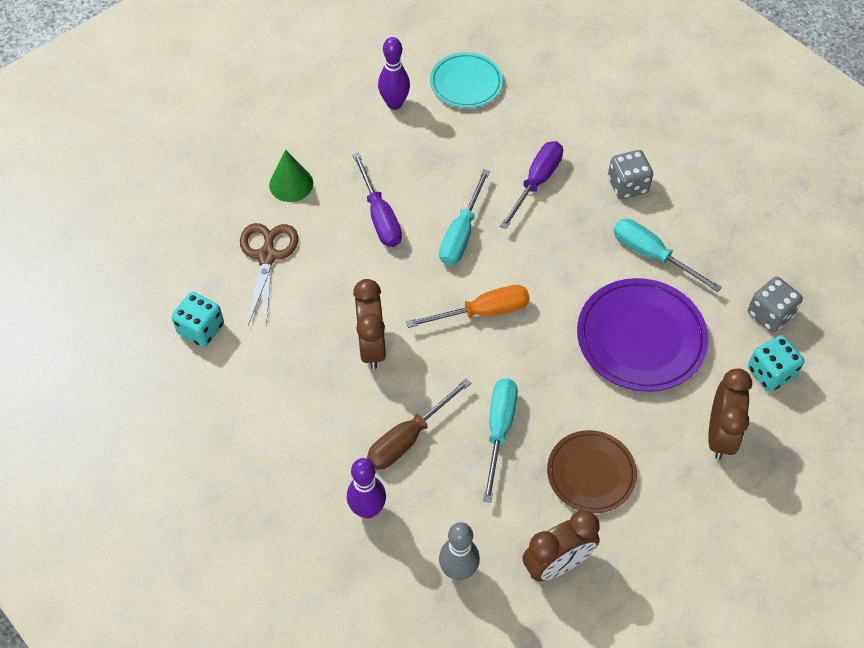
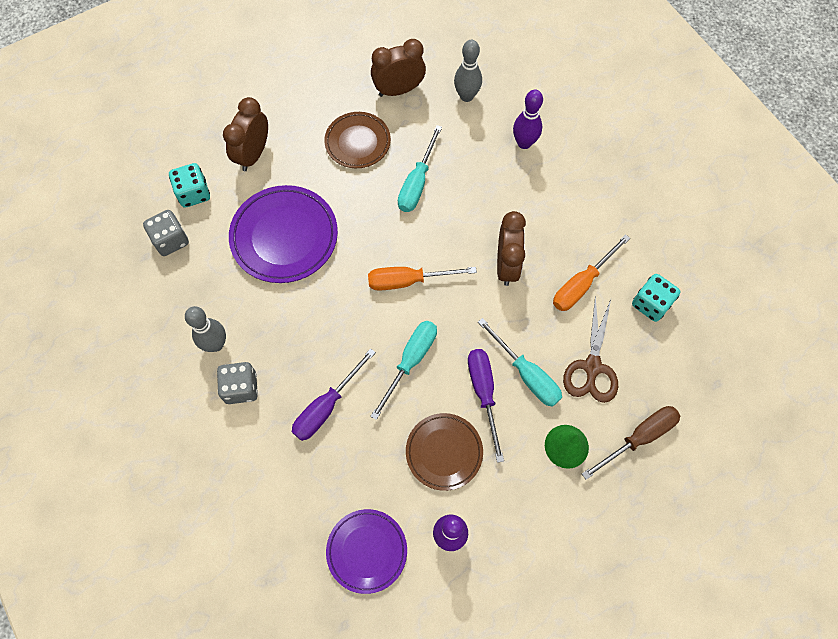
camera: 170 degrees left, 10 degrees up
(282, 338) = (581, 284): none -> orange screwdriver
(408, 438) = (487, 188): brown screwdriver -> brown screwdriver (639, 438)
(411, 162) = (444, 452): none -> brown plate
(466, 83) = (367, 551): turquoise plate -> purple plate
(652, 255) = (246, 310): turquoise screwdriver -> turquoise screwdriver (526, 374)
(670, 219) = (216, 344): none -> grey bowling pin

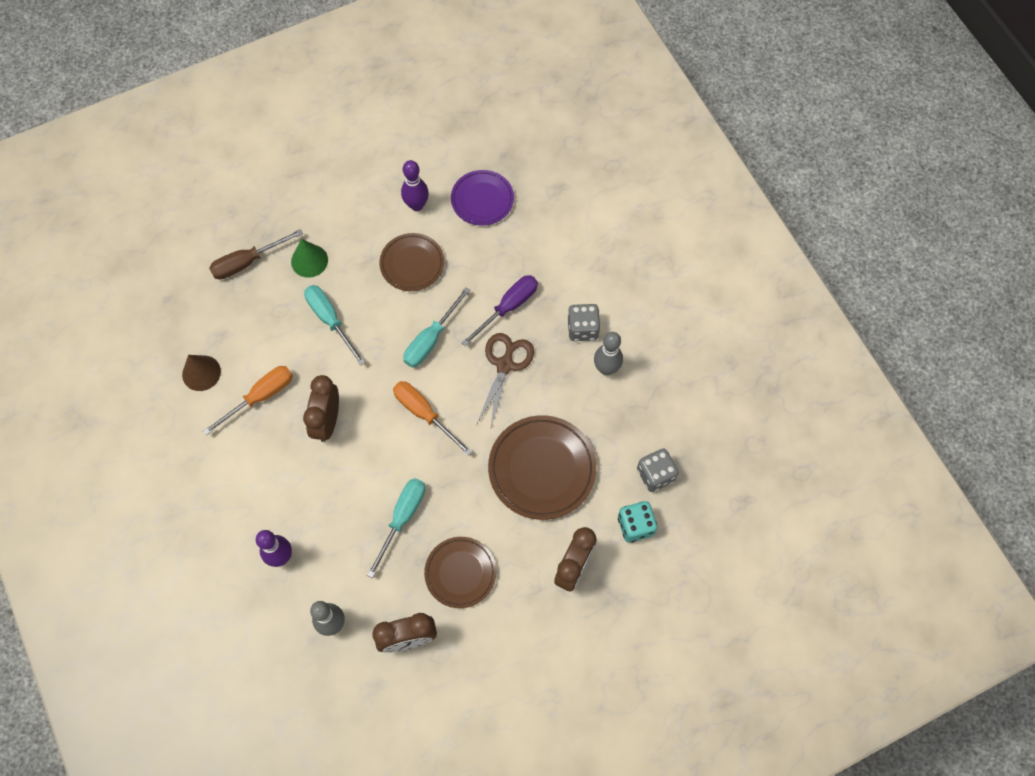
camera: 175 degrees left, 0 degrees up
(284, 237) = (542, 469): purple plate -> brown plate
(408, 281) = (424, 414): orange screwdriver -> orange screwdriver turned 135 degrees counterclockwise
(483, 393) = (371, 307): purple screwdriver -> none
(592, 367) = (271, 321): brown scissors -> brown scissors (505, 365)
(651, 304) = (201, 373): turquoise dice -> brown cone

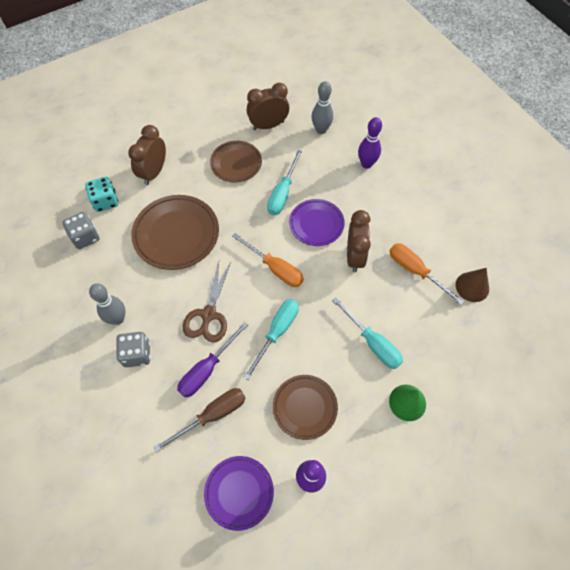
camera: 175 degrees right, 5 degrees down
(247, 262) = (467, 395): brown screwdriver -> brown screwdriver (212, 415)
(260, 397) = (415, 271): orange screwdriver -> orange screwdriver turned 90 degrees clockwise
(365, 469) = (316, 224): none -> purple plate

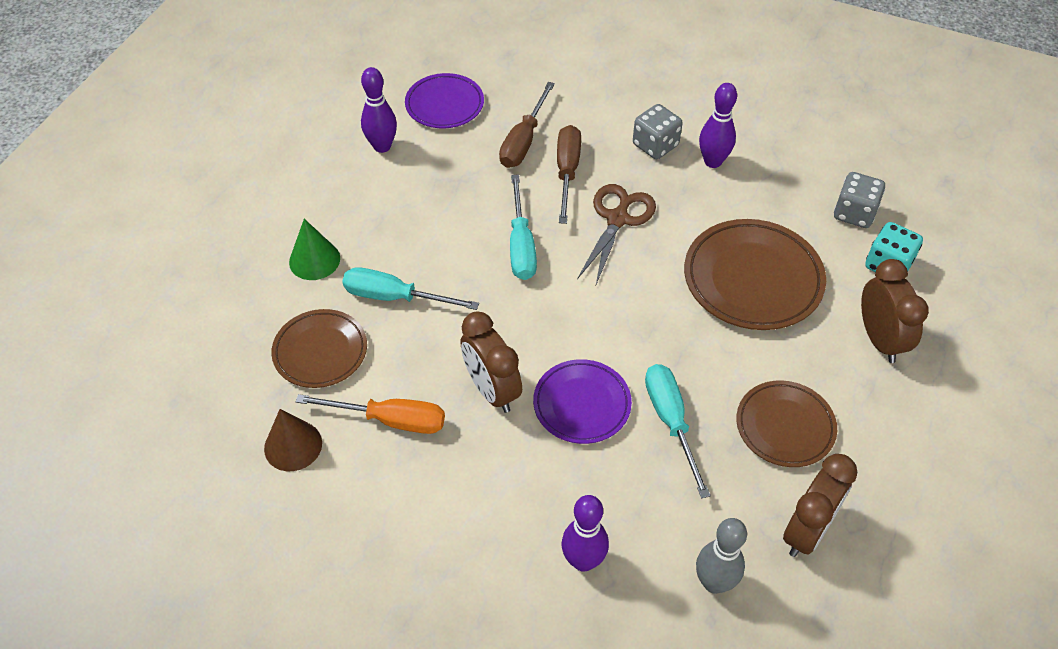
camera: 145 degrees right, 10 degrees down
(118, 319) = (713, 161): grey bowling pin -> purple bowling pin
(207, 369) = (567, 172): purple screwdriver -> brown screwdriver
(208, 315) = (617, 219): brown scissors -> brown scissors turned 45 degrees clockwise
(275, 268) = (586, 312): orange screwdriver -> none
(305, 407) = (431, 196): brown plate -> brown plate (320, 352)

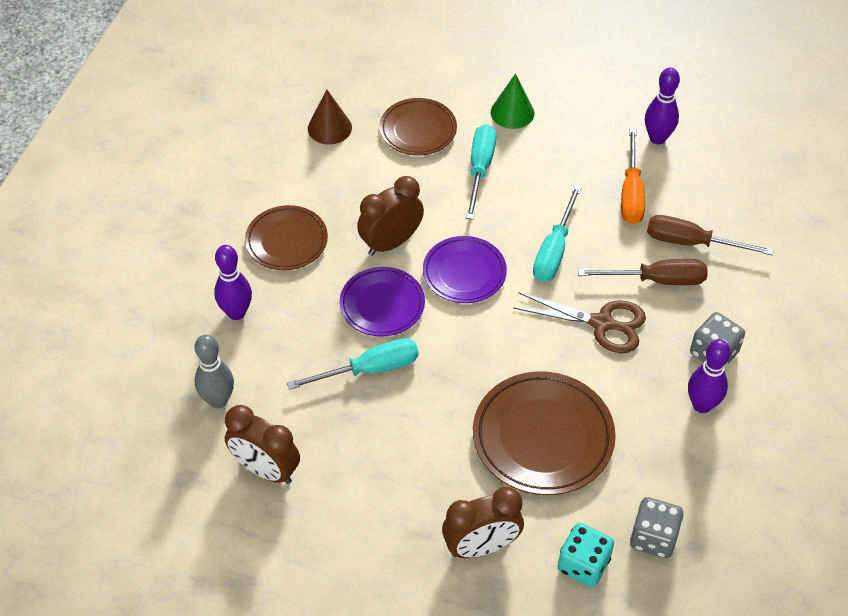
camera: 85 degrees right, 0 degrees up
(390, 420) = (356, 181): orange screwdriver -> orange screwdriver (631, 193)
(444, 105) = (726, 177): purple plate -> purple plate (464, 273)
(521, 245) = (554, 250): turquoise screwdriver -> turquoise screwdriver turned 60 degrees counterclockwise
(785, 426) = (371, 457): brown plate -> brown plate (286, 241)

